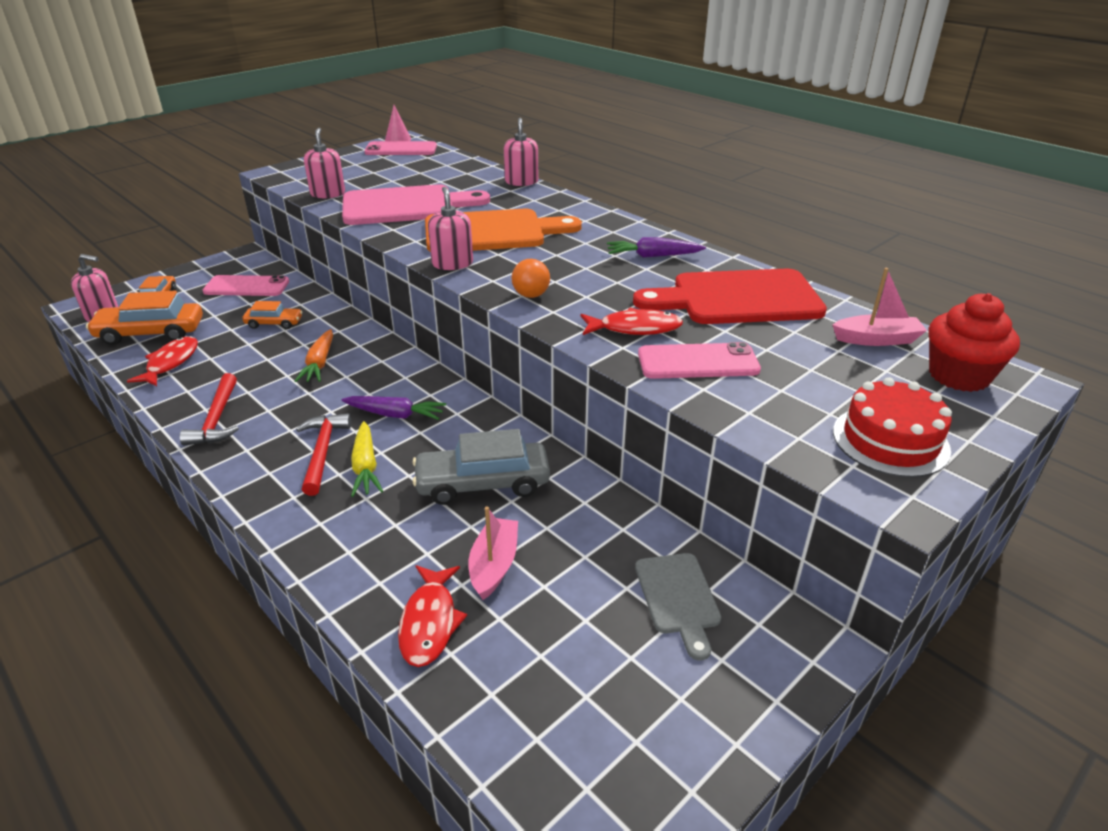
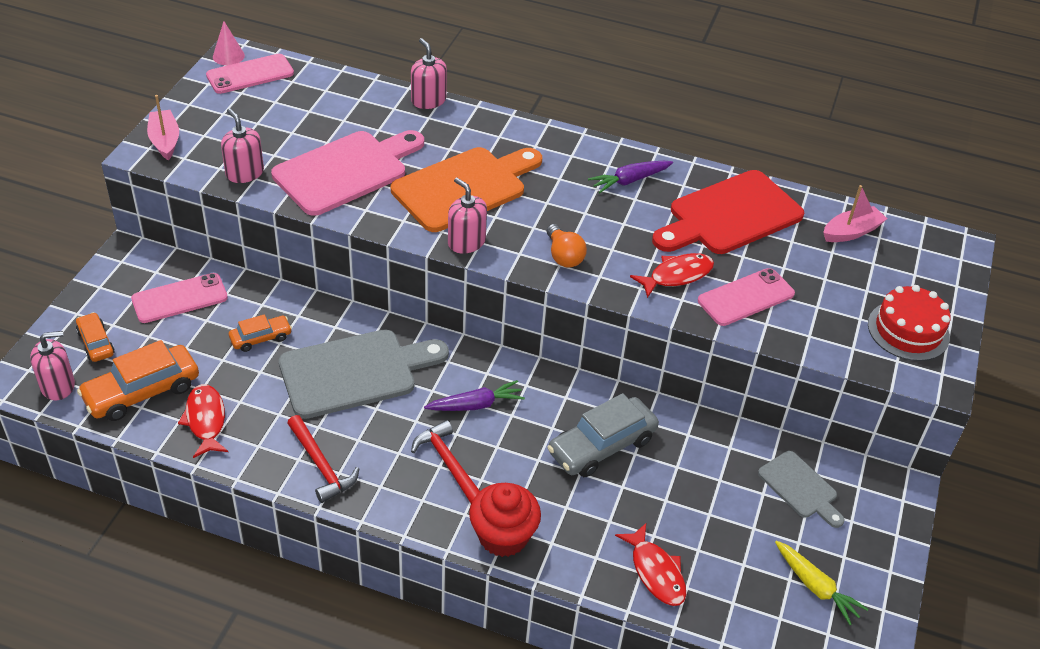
camera: 30 degrees left, 10 degrees up
(319, 363) = (355, 372): orange carrot -> grey cutting board
(366, 467) = (497, 465): yellow carrot -> yellow carrot (816, 587)
(494, 565) = (664, 511): pink boat -> pink boat (165, 141)
(958, 376) = (920, 253): red cupcake -> red cupcake (503, 536)

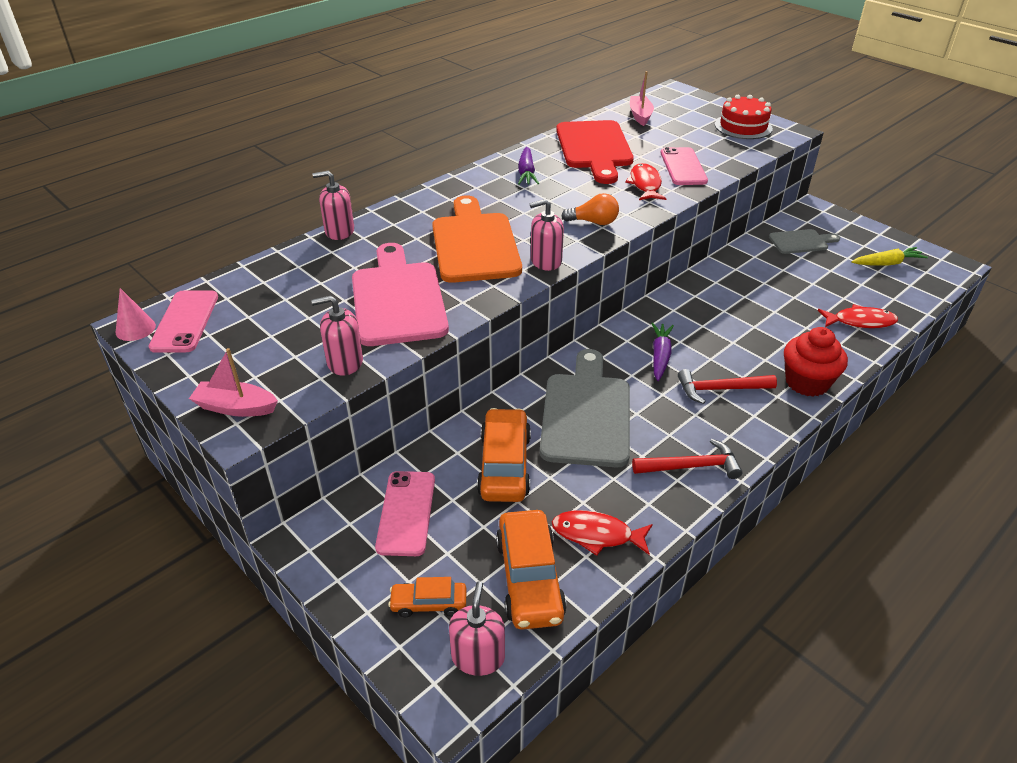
camera: 60 degrees left, 5 degrees down
(261, 338) = (504, 465): orange car -> orange car, size x1.79
(602, 446) = (731, 308): grey car -> none

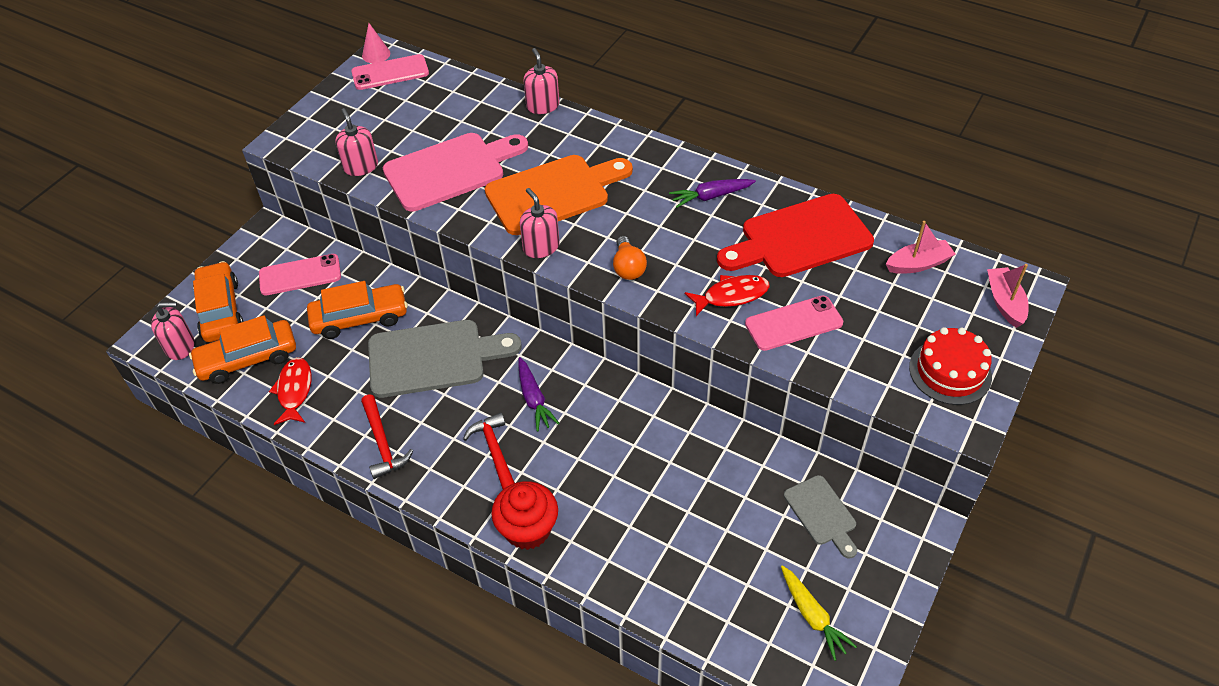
camera: 75 degrees right, 10 degrees up
(236, 407) = (300, 132): pink boat -> pink boat (1004, 302)
(429, 603) = (221, 310): orange car -> orange car, size x1.79
(660, 356) = (534, 399): purple carrot -> purple carrot turned 75 degrees clockwise
(860, 321) = (660, 581): red fish -> none

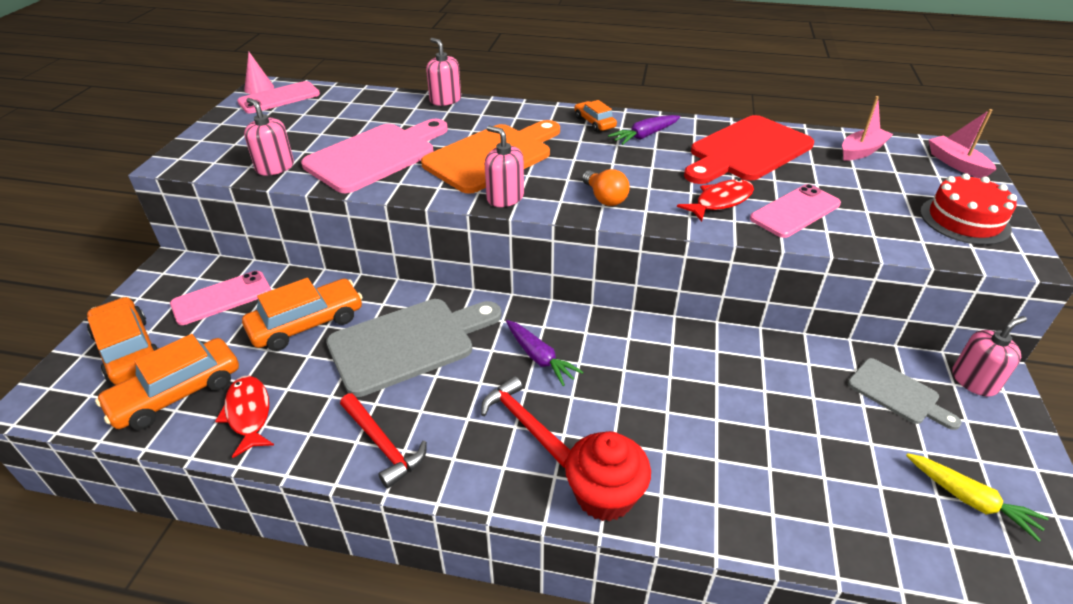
camera: 20 degrees left, 10 degrees down
(180, 346) = (80, 400): pink soap dispenser -> pink soap dispenser (974, 381)
(672, 167) = (594, 122): none -> orange car

